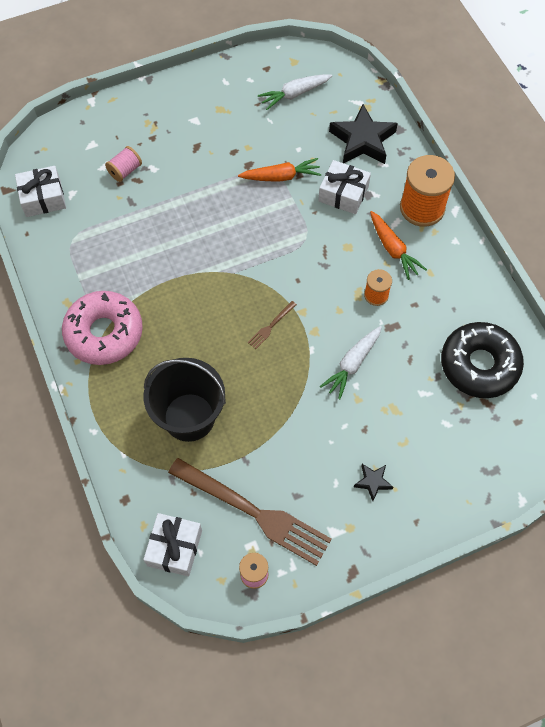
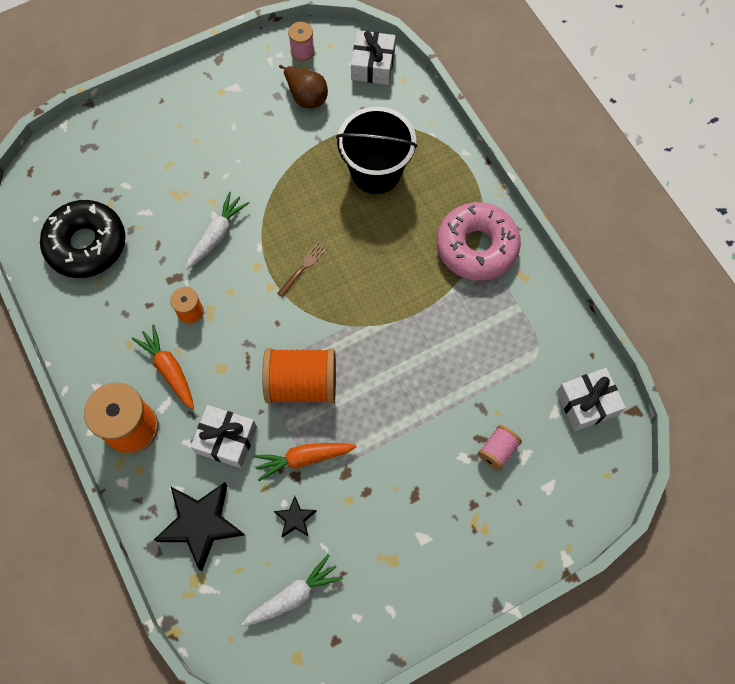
camera: 175 degrees right, 5 degrees up
(254, 512) = (306, 96): brown fork -> brown pear
(278, 230) = (302, 384): none -> orange spool
(373, 482) = (199, 129): black star -> black star (295, 518)

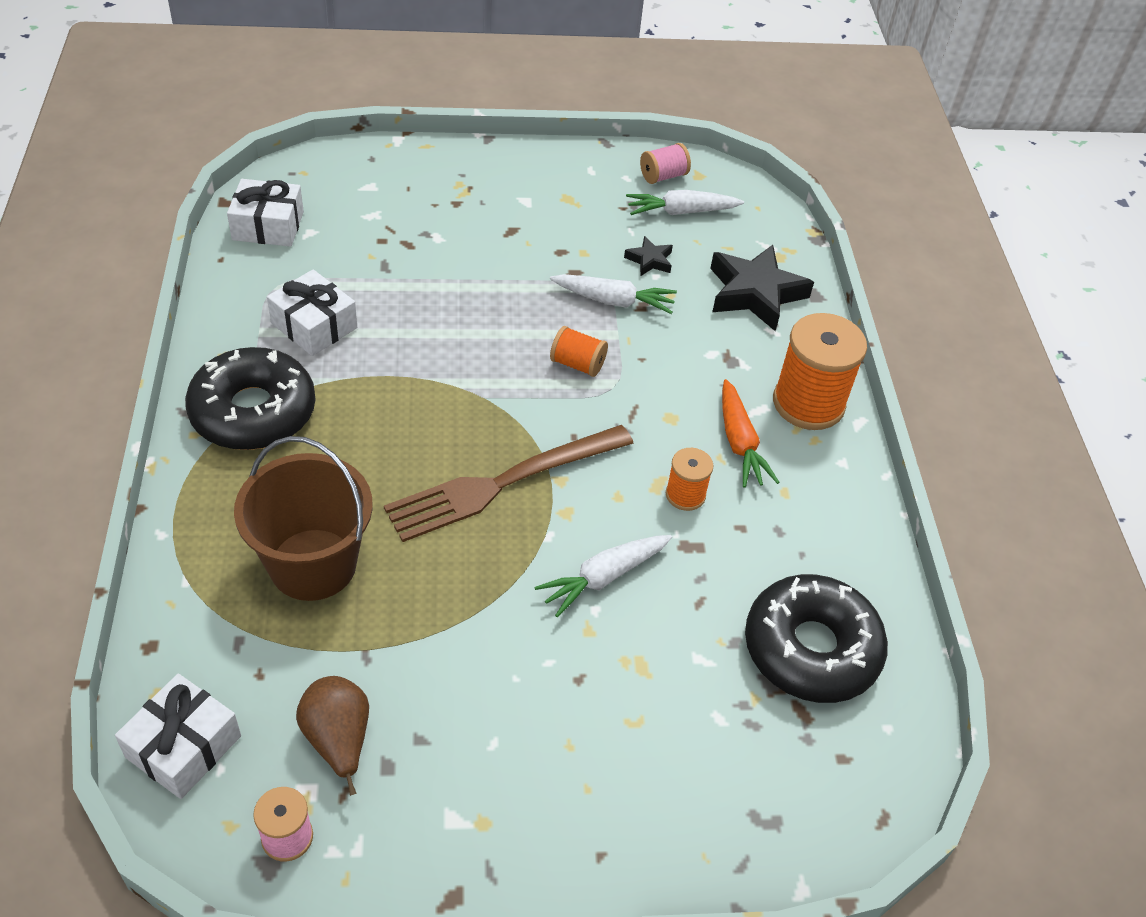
camera: 160 degrees left, 20 degrees down
(226, 440) = (696, 349): white gift -> white gift (314, 325)
(302, 384) = (577, 364): orange spool -> orange spool, size x0.52
(303, 268) = (502, 483): brown fork -> brown fork, size x2.49
(303, 458) = (614, 301): orange carrot -> white carrot
(376, 172) = (313, 564): black bucket -> brown bucket
(476, 247) = (253, 411): pink donut -> black donut
(497, 450) = (397, 228): pink spool -> pink spool (663, 176)

